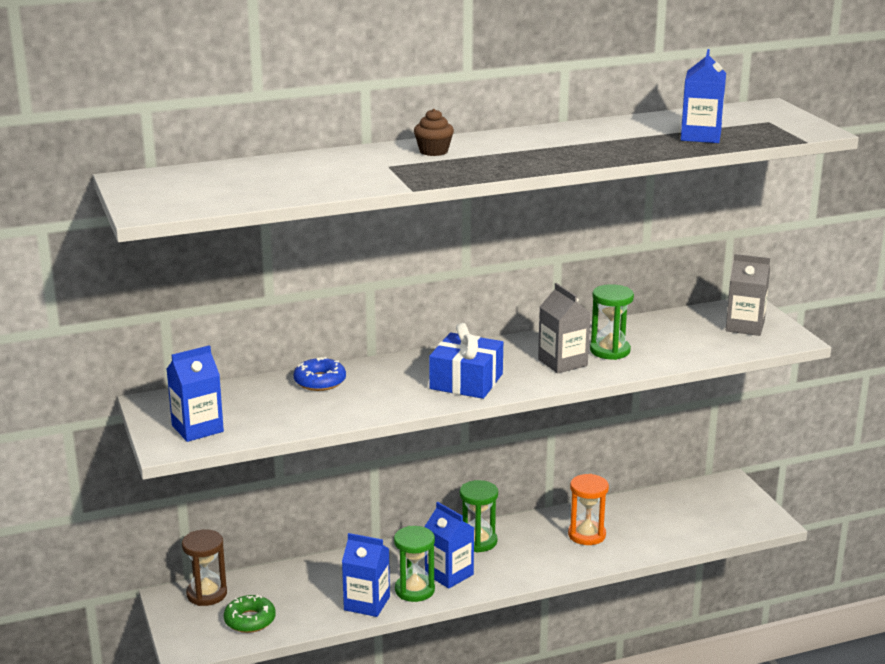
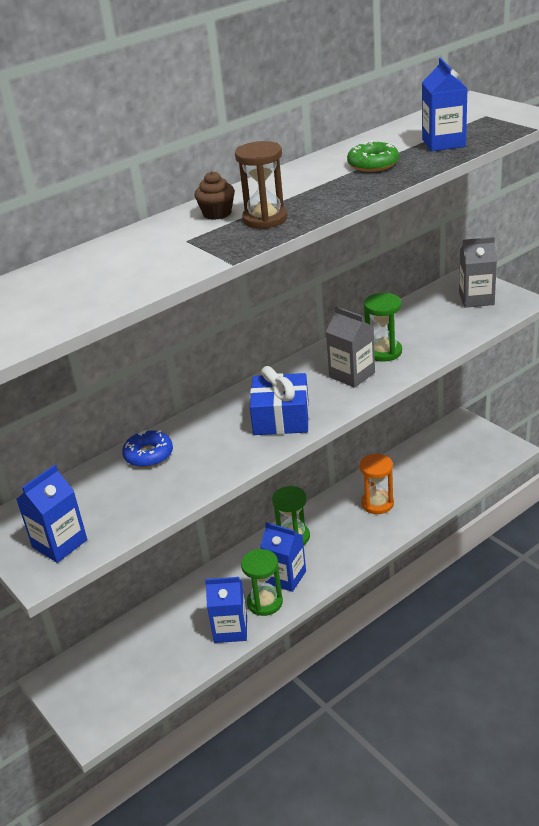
camera: 15 degrees left, 10 degrees up
(207, 594) = (83, 665): brown hourglass -> brown hourglass (265, 219)
(250, 620) = (136, 681): green donut -> green donut (373, 164)

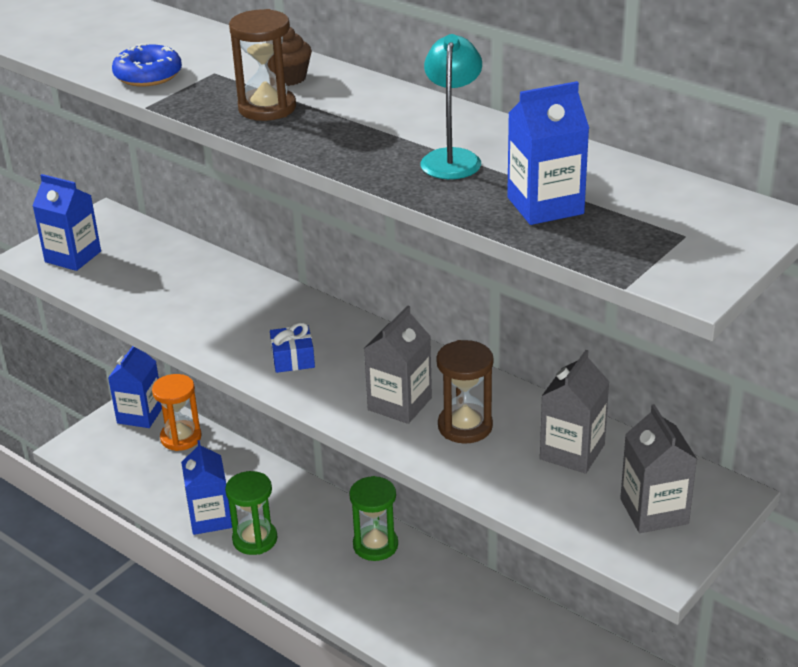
camera: 75 degrees right, 0 degrees up
(148, 455) = (217, 278): blue donut -> blue donut (148, 75)
(281, 418) = (293, 359): blue gift -> blue gift, size x0.56
(285, 577) = (300, 550): blue carton -> blue carton (140, 415)
(373, 164) = (452, 158): green donut -> turquoise lamp
(377, 503) = (459, 622): orange hourglass -> orange hourglass (181, 438)
(383, 352) = (465, 426): green hourglass -> brown hourglass
(418, 318) = (572, 452): none -> grey carton

